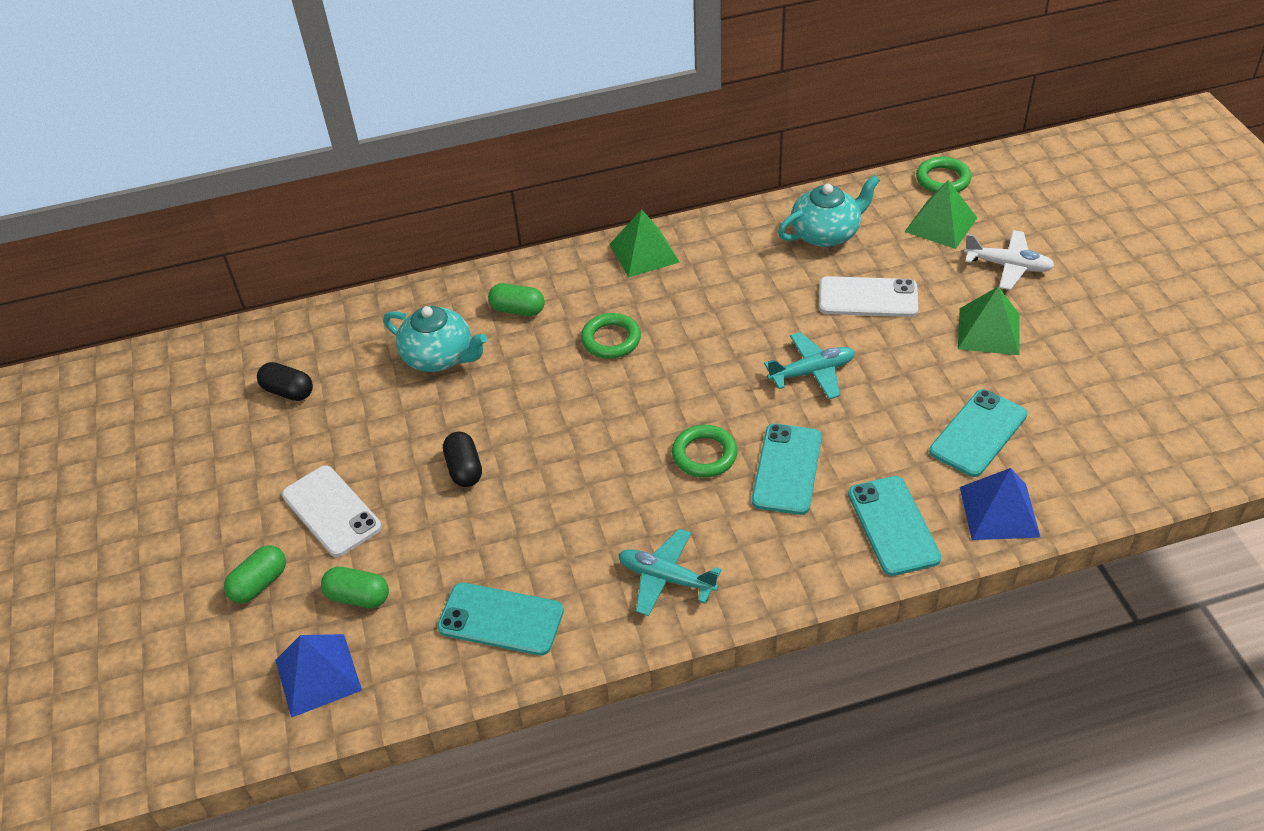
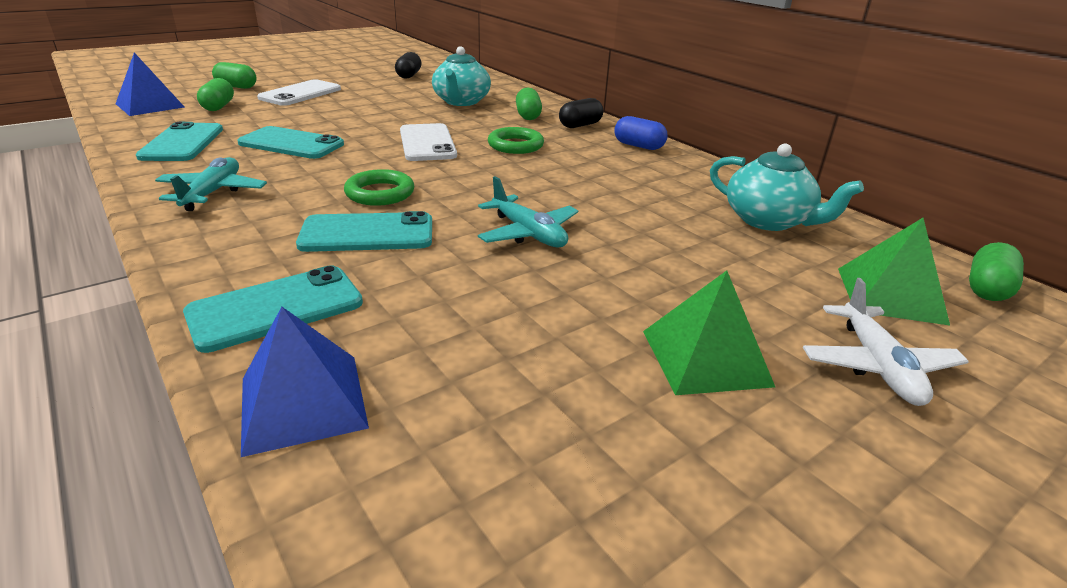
camera: 65 degrees right, 15 degrees down
(464, 469) = (345, 118): black capsule -> black capsule (580, 125)
(644, 253) = (638, 146): green pyramid -> blue capsule
(868, 298) = (684, 255): white phone -> white phone (427, 143)
(942, 179) = (987, 288): green ring -> green capsule
(978, 433) = (472, 366): turquoise phone -> turquoise phone (291, 144)

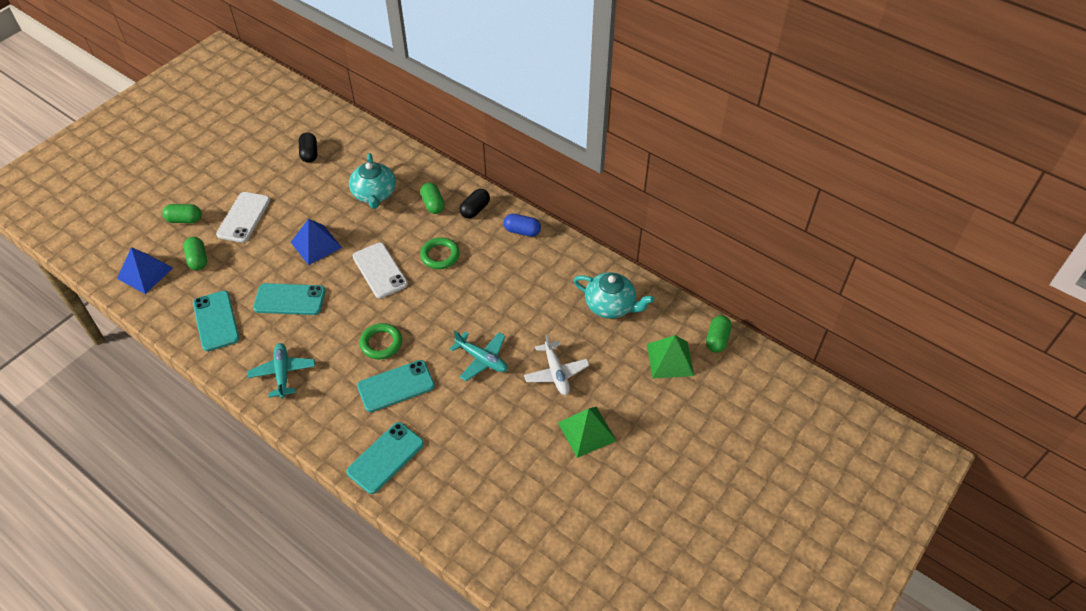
camera: 15 degrees left, 20 degrees up
(302, 402) = (431, 506): blue pyramid -> blue pyramid (316, 244)
(877, 365) = (658, 414): white plane -> white plane (556, 373)

